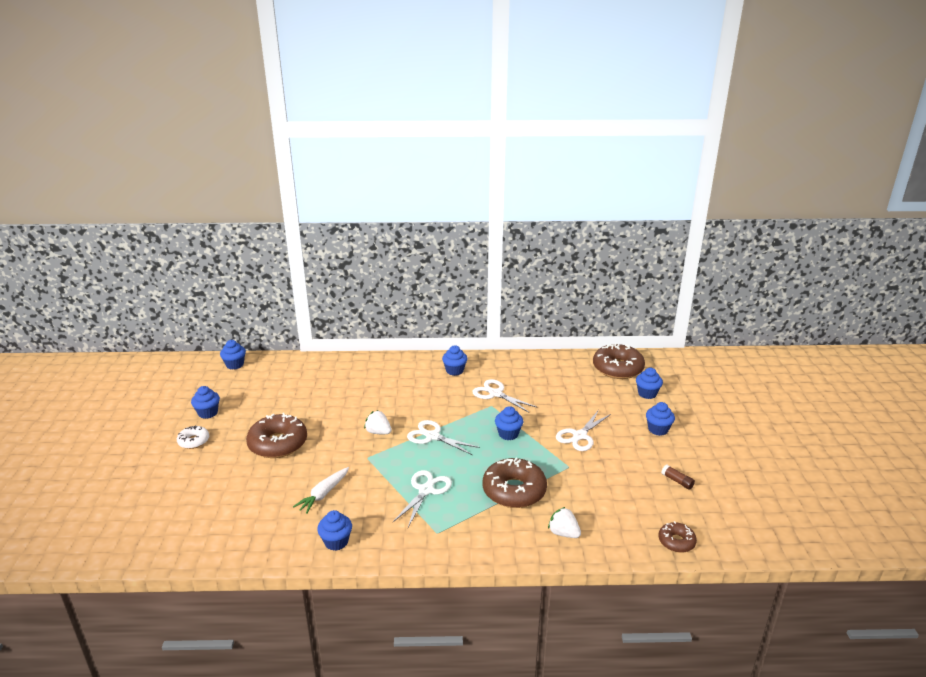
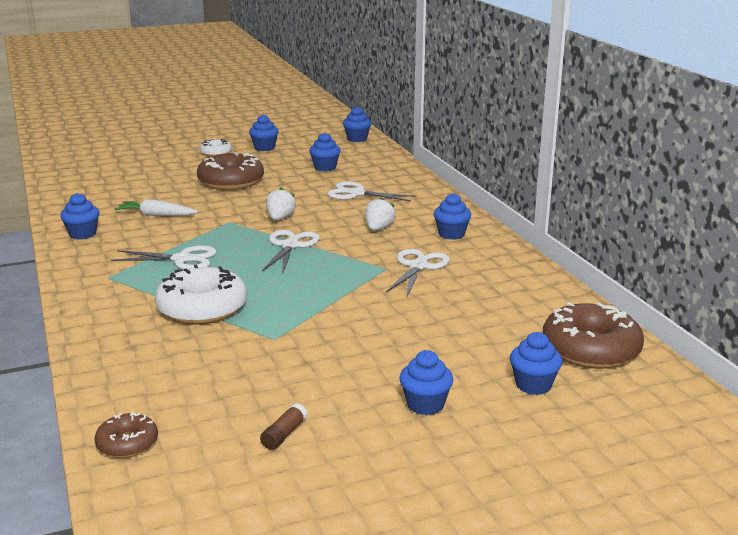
camera: 70 degrees right, 5 degrees down
(508, 434) = (326, 288): blue cupcake -> blue cupcake (325, 168)
(514, 491) = (202, 308): brown donut -> white donut
(563, 533) = (125, 351): white strawberry -> white strawberry (378, 229)
(579, 436) = (357, 338): white scissors -> white scissors (356, 193)

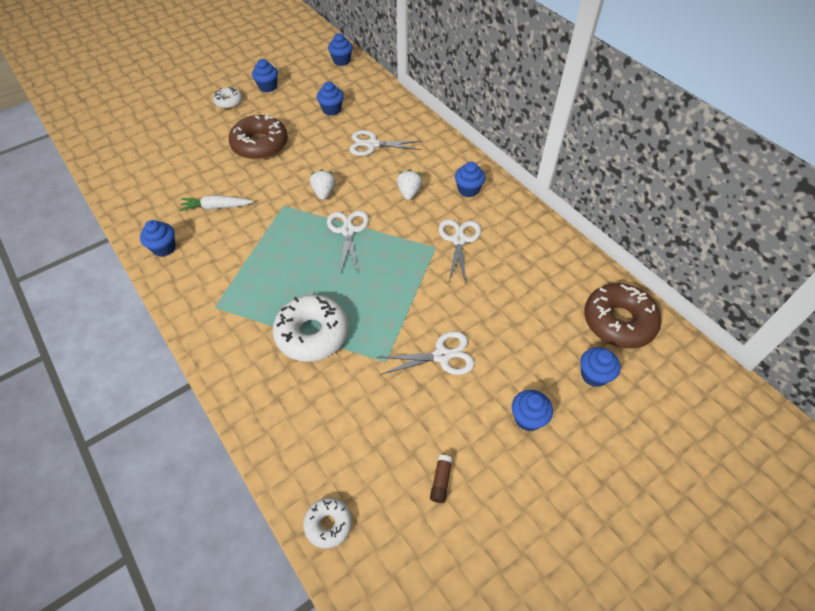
camera: 15 degrees left, 30 degrees up
(127, 443) = (328, 524): brown donut -> white donut
(182, 259) = (267, 268): white scissors -> white scissors (442, 356)

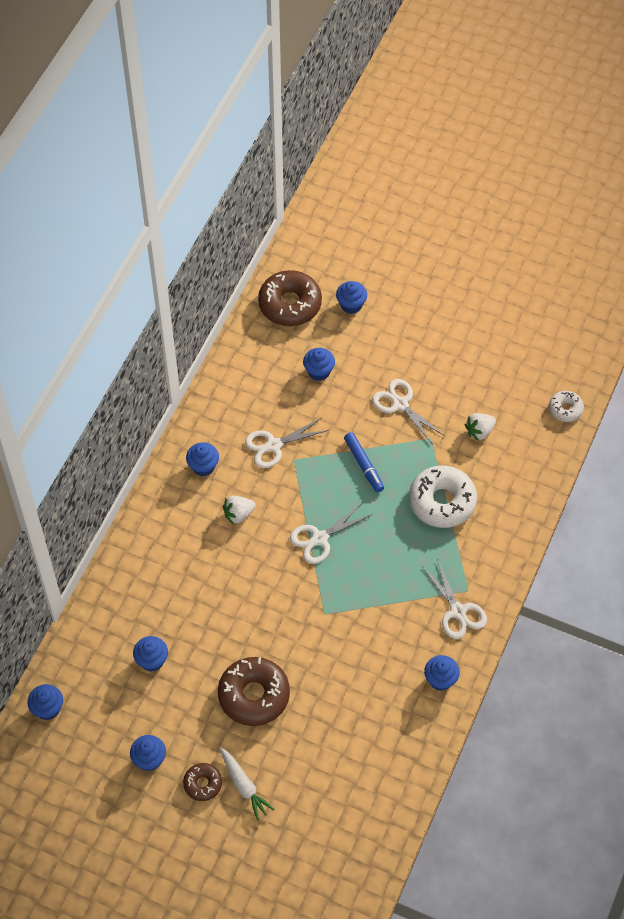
camera: 120 degrees left, 5 degrees up
(216, 207) = (364, 672): white carrot -> white carrot (244, 786)
(228, 102) = (203, 784): white donut -> brown donut
(324, 192) = (285, 588): white strawberry -> white strawberry (479, 431)
(372, 144) = (187, 585): white scissors -> white scissors (458, 611)
(395, 293) = (363, 465): none -> blue marker
(441, 481) = (494, 362): brown glue stick -> none
(528, 418) = (414, 332): blue cupcake -> blue cupcake (319, 371)

